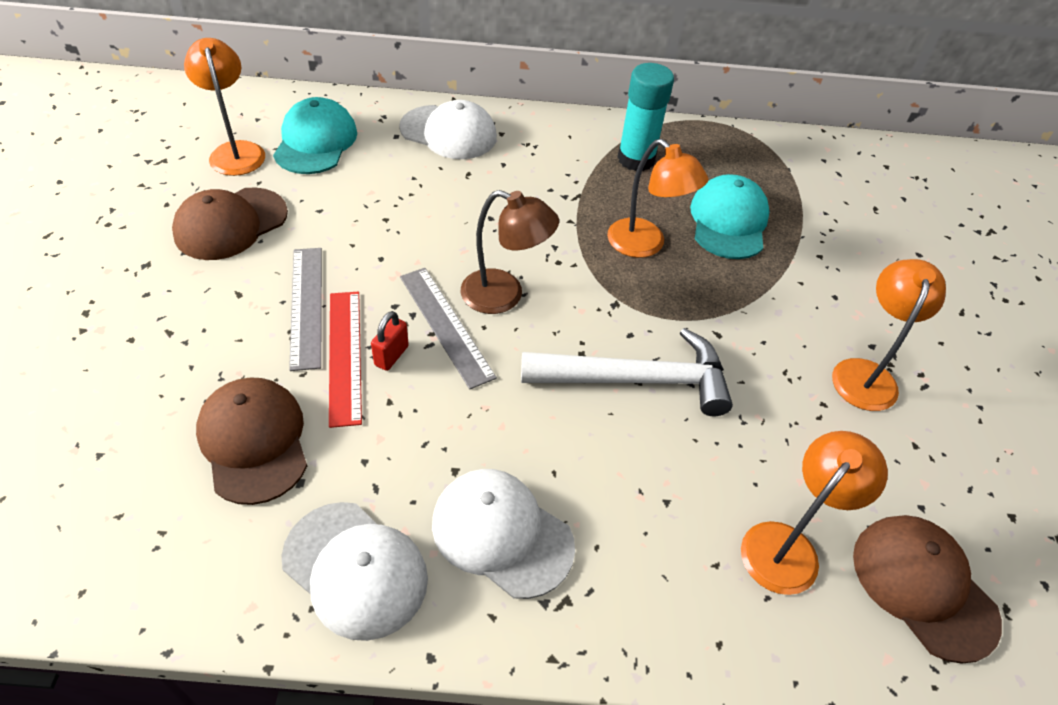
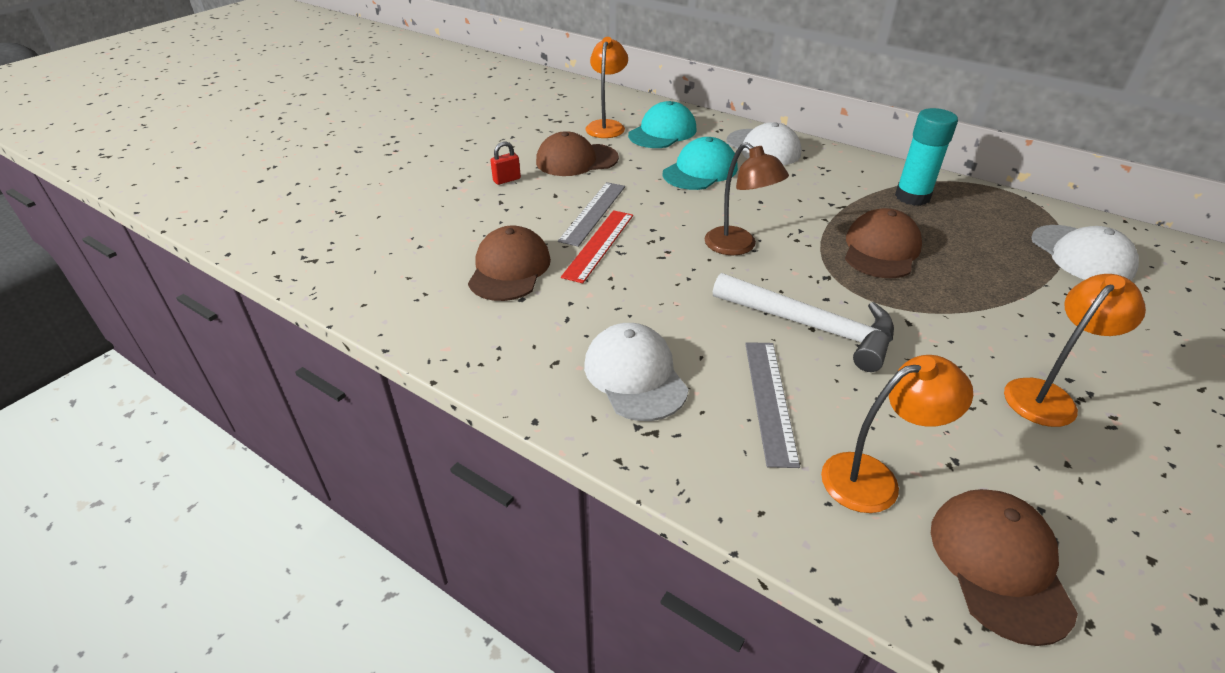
camera: 35 degrees right, 10 degrees down
(355, 569) = (522, 355): white cap -> white cap (1081, 255)
(391, 356) = (630, 254): red padlock -> red padlock (507, 180)
(446, 325) = (681, 250): grey ruler -> grey ruler (770, 400)
(645, 245) = (881, 250): orange lamp -> brown cap
(728, 221) = (974, 255): turquoise cap -> turquoise cap (700, 171)

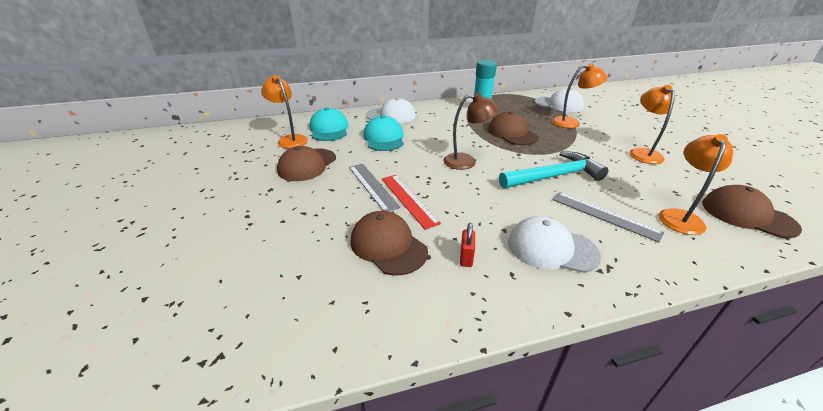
camera: 50 degrees left, 5 degrees down
(507, 180) = (282, 198): red padlock -> red padlock (466, 257)
(811, 326) = (554, 176): white hammer -> turquoise hammer
(1029, 289) = (571, 123): none -> orange lamp

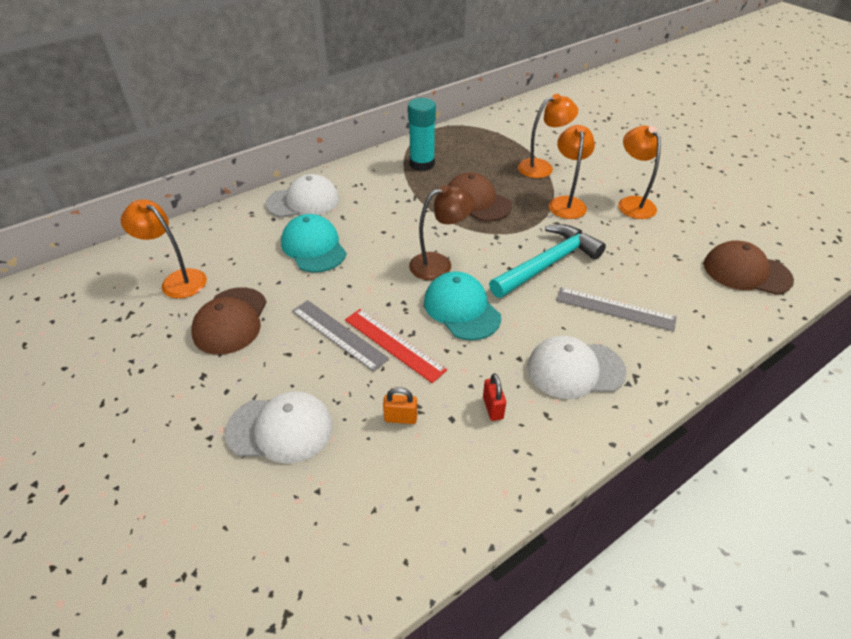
camera: 20 degrees left, 10 degrees up
(329, 129) = (225, 247): turquoise cap -> turquoise cap (461, 309)
(388, 246) = (400, 418): brown cap -> orange padlock
(559, 104) = (517, 136): white cap -> white cap (280, 429)
(680, 216) = (686, 290): orange lamp -> orange lamp (566, 203)

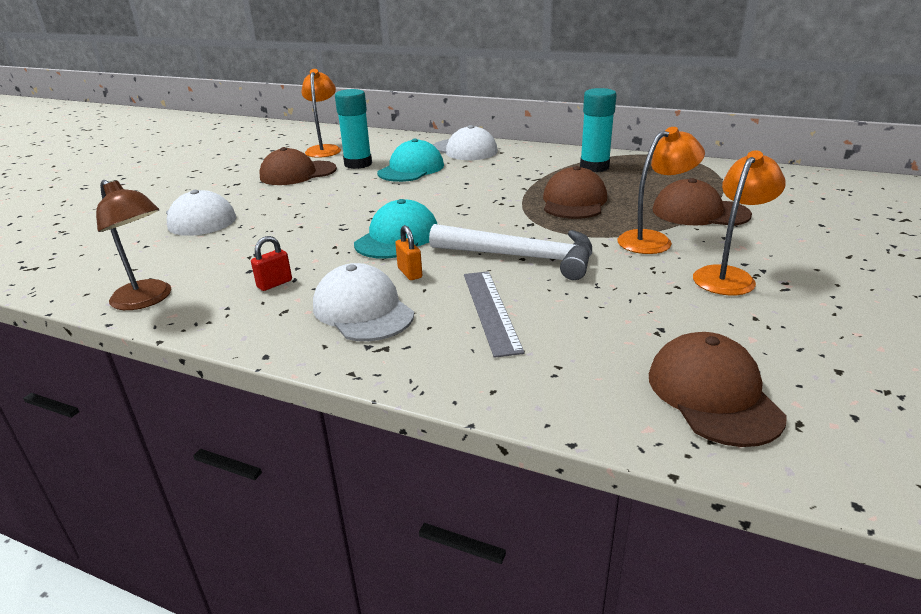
camera: 60 degrees right, 15 degrees down
(256, 273) = (358, 164): none -> turquoise glue stick
(338, 334) = (315, 205): grey ruler -> none
(394, 344) = (322, 226): red ruler -> none
(400, 418) = (236, 251): orange padlock -> orange padlock (410, 273)
(439, 264) = (450, 213): brown lamp -> brown lamp (147, 300)
(542, 167) = (699, 212): orange lamp -> brown cap
(547, 264) = (521, 257): turquoise hammer -> white hammer

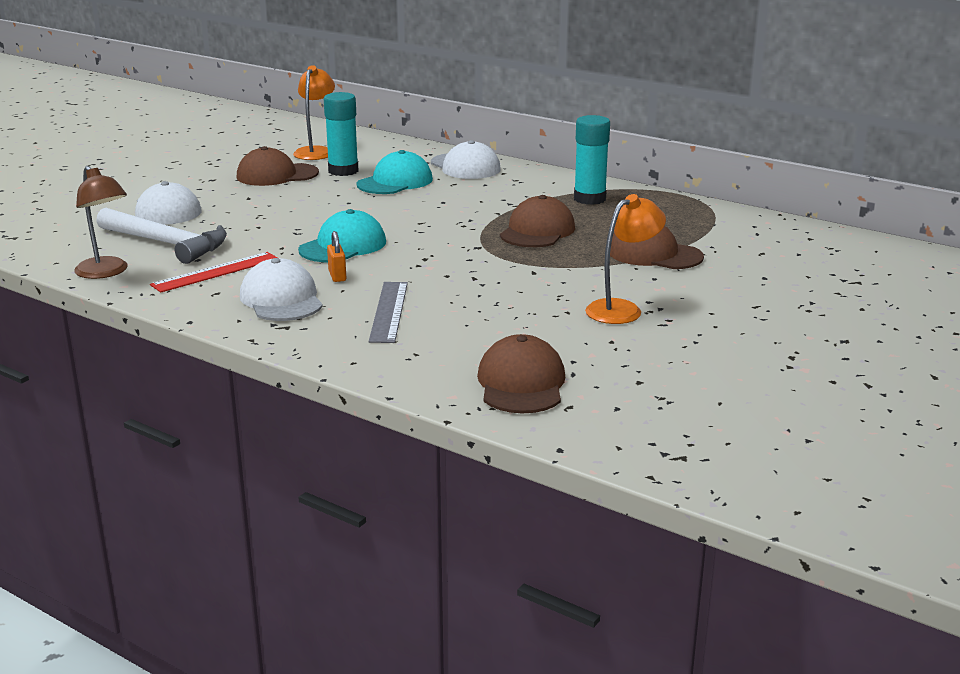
camera: 10 degrees right, 5 degrees down
(274, 284) = (216, 272): red padlock -> red ruler
(521, 257) = (446, 274): white hammer -> white hammer (166, 243)
(653, 240) = (583, 273): orange lamp -> none

